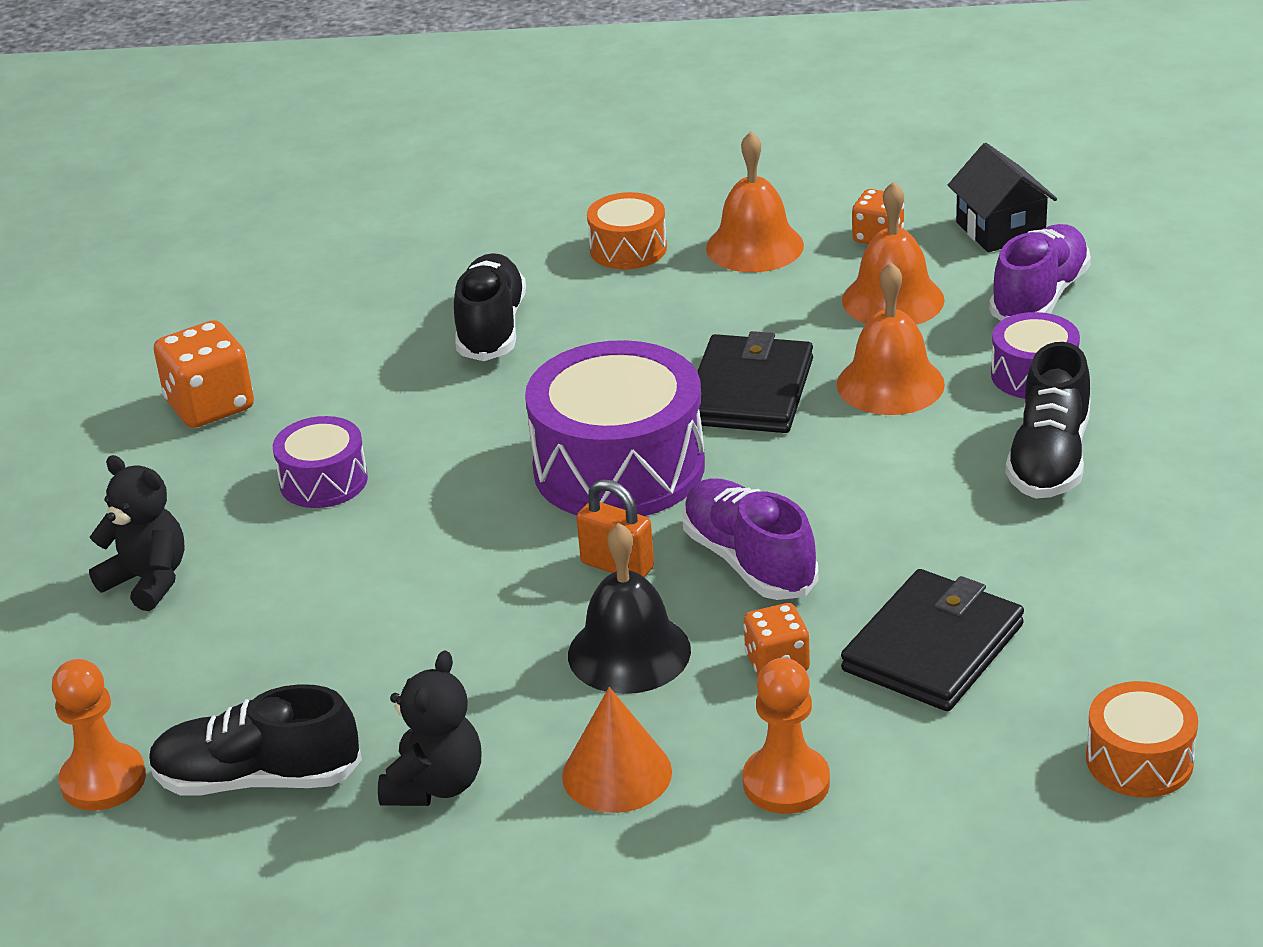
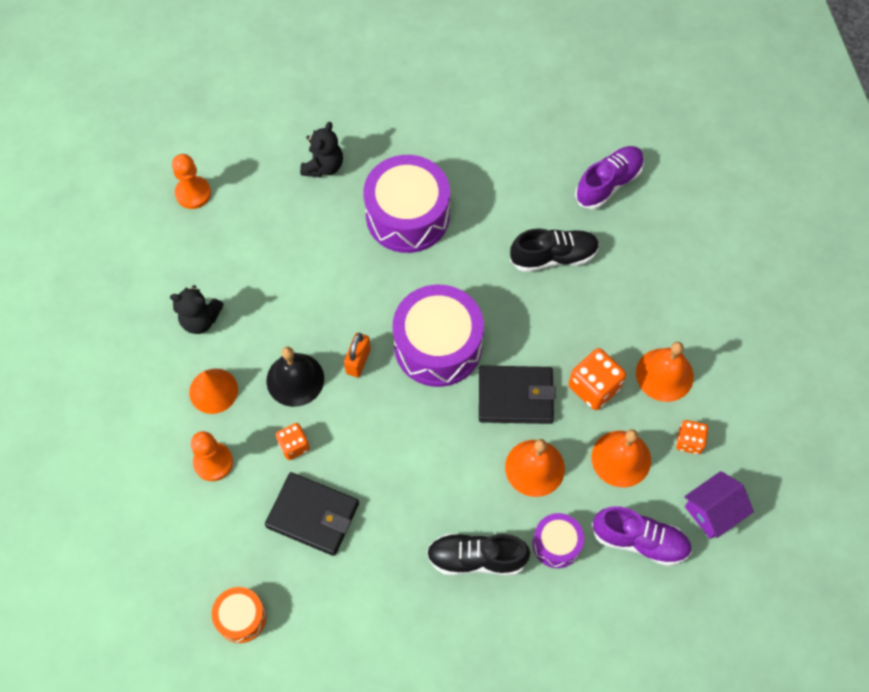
camera: 75 degrees right, 30 degrees up
(210, 406) = (462, 148): orange dice -> orange dice (594, 387)
(258, 779) = (198, 250): black shoe -> none
(323, 481) = (407, 216): purple drum -> purple drum, size x1.94
(628, 249) = (648, 308): orange drum -> none
(749, 561) = (369, 420): purple shoe -> purple shoe (608, 183)
(1000, 229) = (713, 511): black house -> purple house

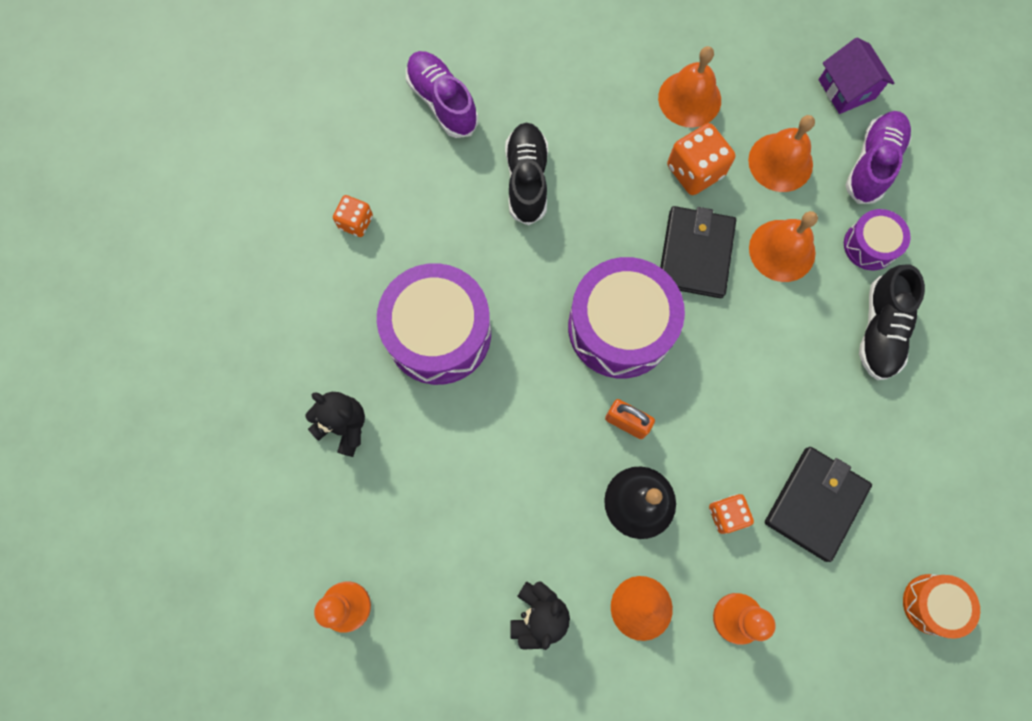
camera: 80 degrees left, 10 degrees up
(689, 441) = (768, 93): orange dice -> orange dice (356, 222)

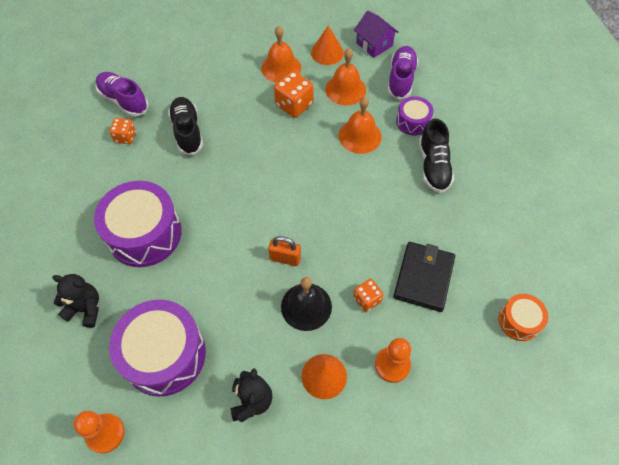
camera: 15 degrees left, 15 degrees down
(356, 222) = (76, 180): orange dice -> orange dice (125, 137)
(620, 327) = (267, 202): purple drum -> purple drum (164, 354)
(695, 254) = (306, 150): black wallet -> none
(768, 87) = (327, 52): none -> orange cone

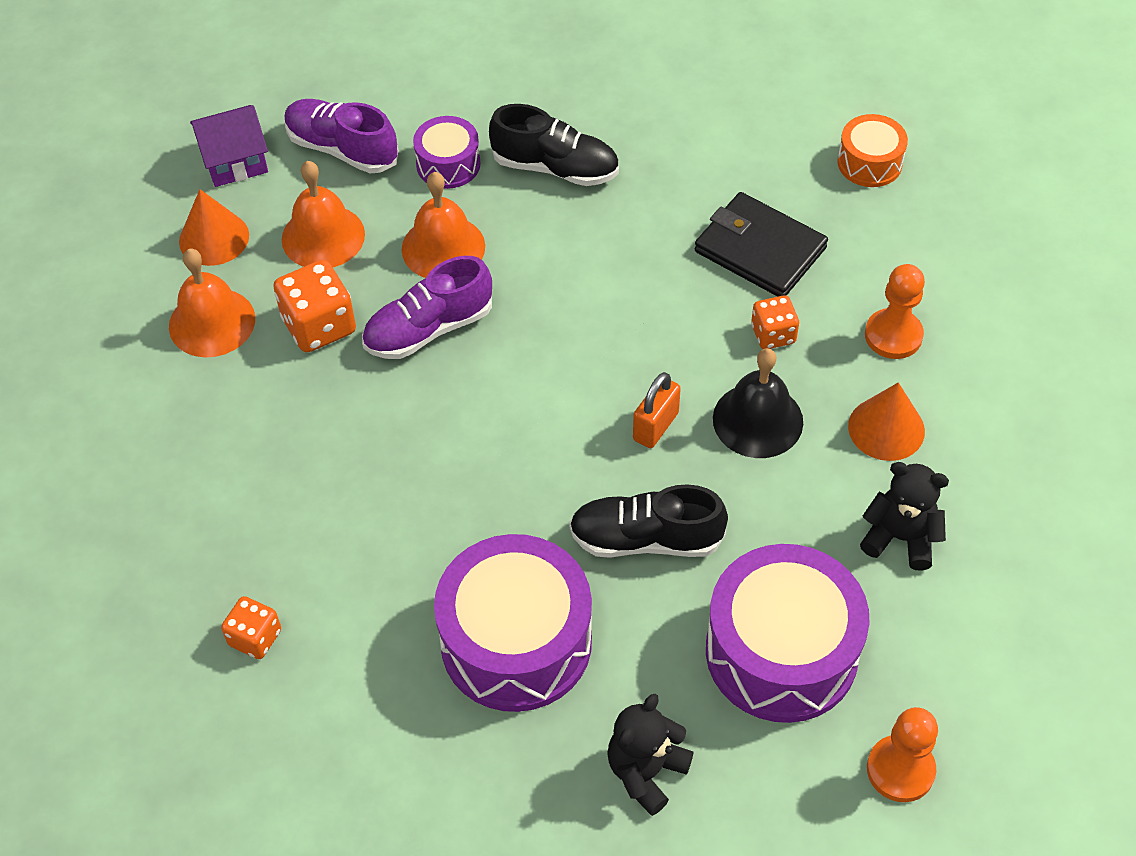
camera: 70 degrees left, 5 degrees down
(124, 100) = (148, 625): purple shoe -> purple shoe (429, 329)
(187, 132) = (297, 520): black shoe -> black shoe (646, 539)

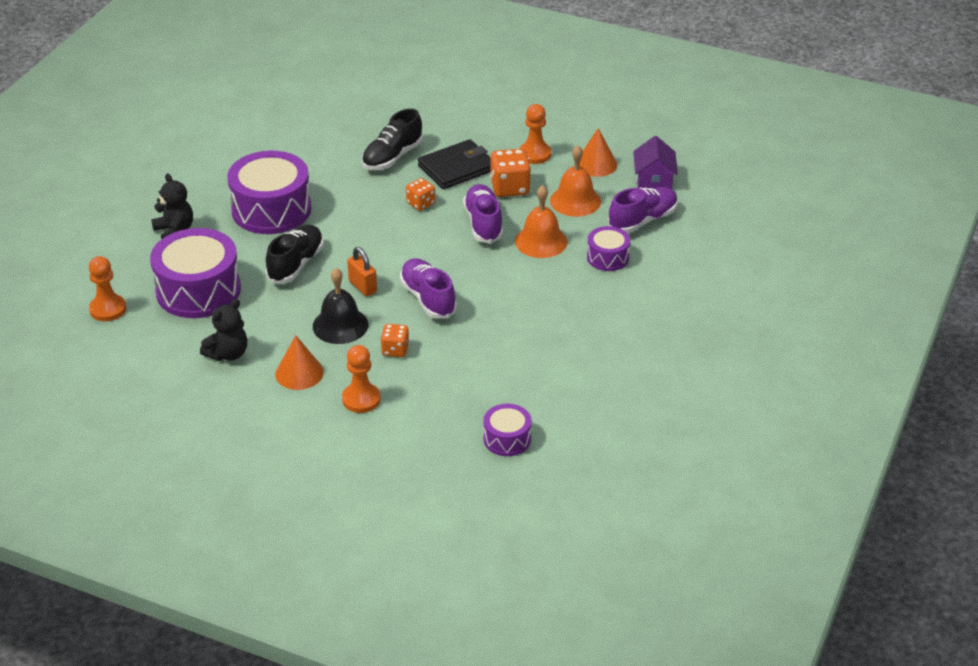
camera: 110 degrees right, 15 degrees down
(212, 322) = (535, 154): orange bell -> orange pawn
(255, 638) = (333, 137): orange dice -> orange dice (421, 203)
(555, 168) = (581, 299): black shoe -> black shoe (392, 157)
(642, 336) = (428, 299): none -> purple shoe
(759, 250) = (463, 364): black wallet -> black wallet (457, 168)
(869, 163) = (507, 439): orange drum -> purple drum

